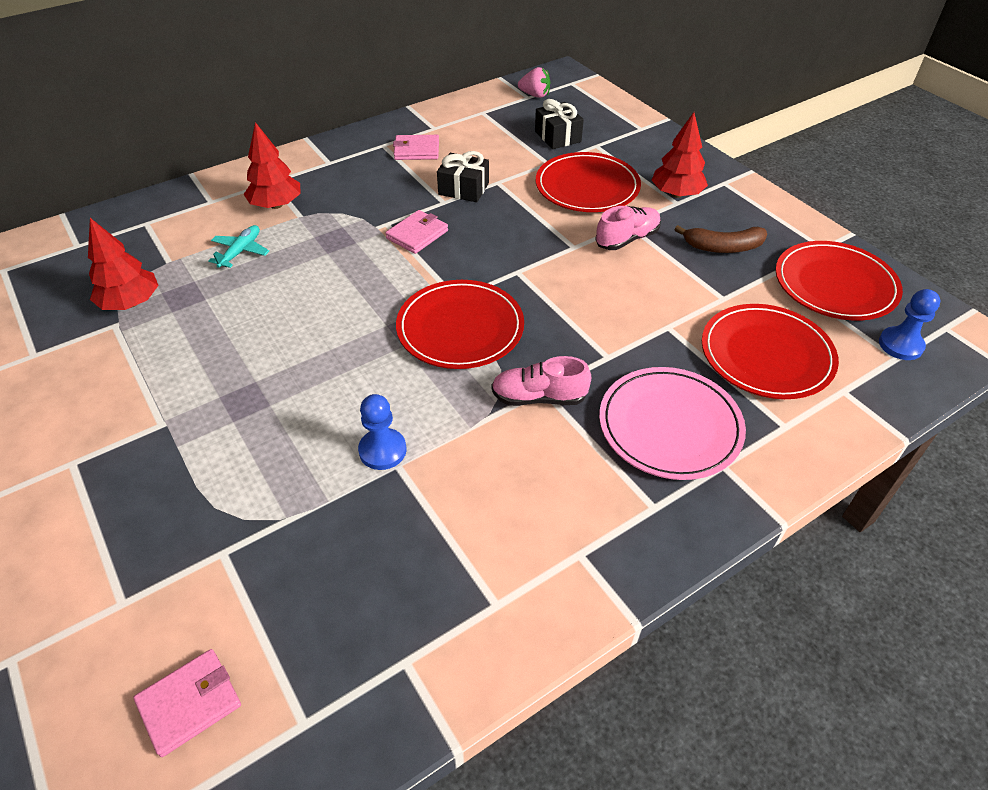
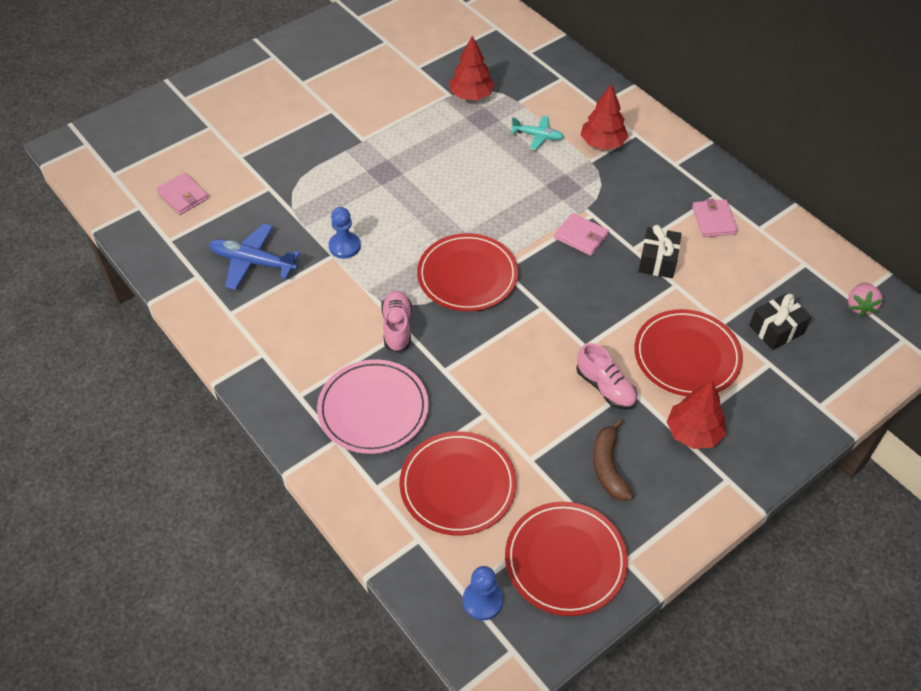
camera: 85 degrees right, 5 degrees up
(389, 573) = (253, 262): none -> blue plane

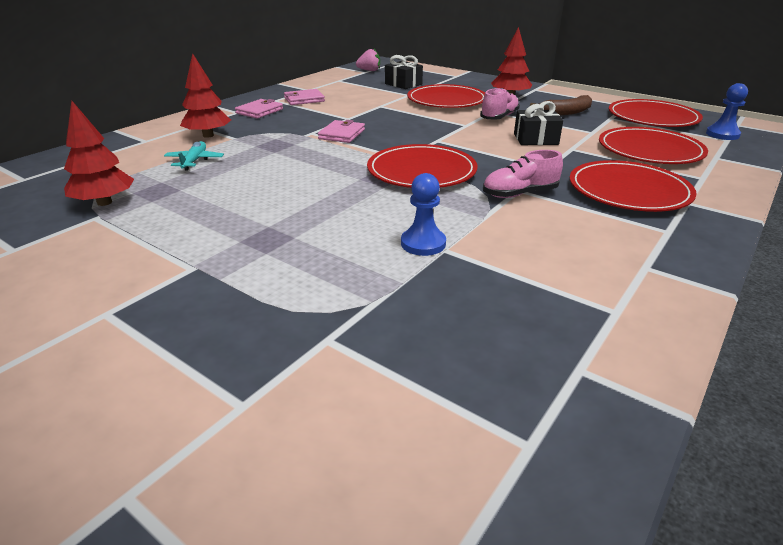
camera: 105 degrees left, 20 degrees down
(183, 196) = (389, 467): pink wallet -> pink wallet (259, 111)
(253, 262) = (504, 314): blue plane -> none
(373, 409) = (628, 191): pink plate -> red plate
(658, 261) = (357, 111): black gift -> black gift (535, 139)

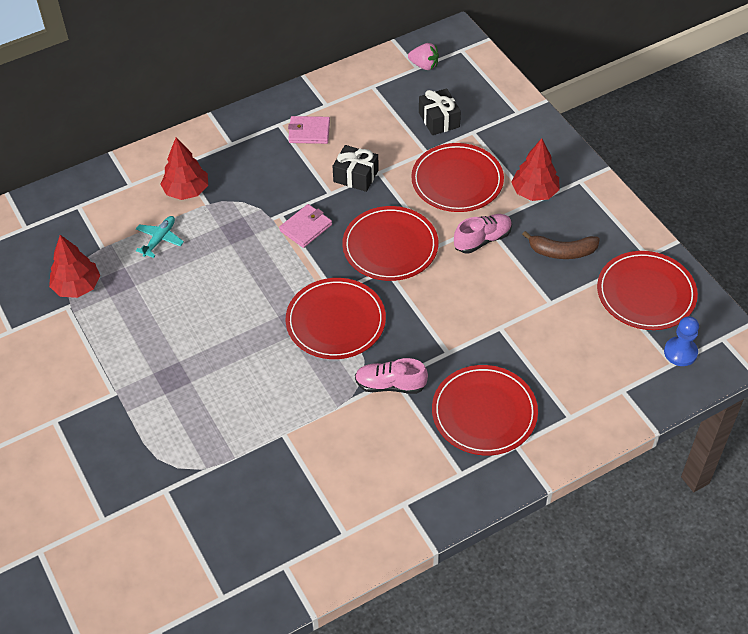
camera: 25 degrees right, 20 degrees up
(259, 111) = (252, 149): pink wallet -> none
(423, 243) = (273, 422): blue pawn -> none
(535, 139) = (481, 298): black gift -> black gift (356, 176)
(650, 150) = (572, 356): red plate -> red plate (390, 246)

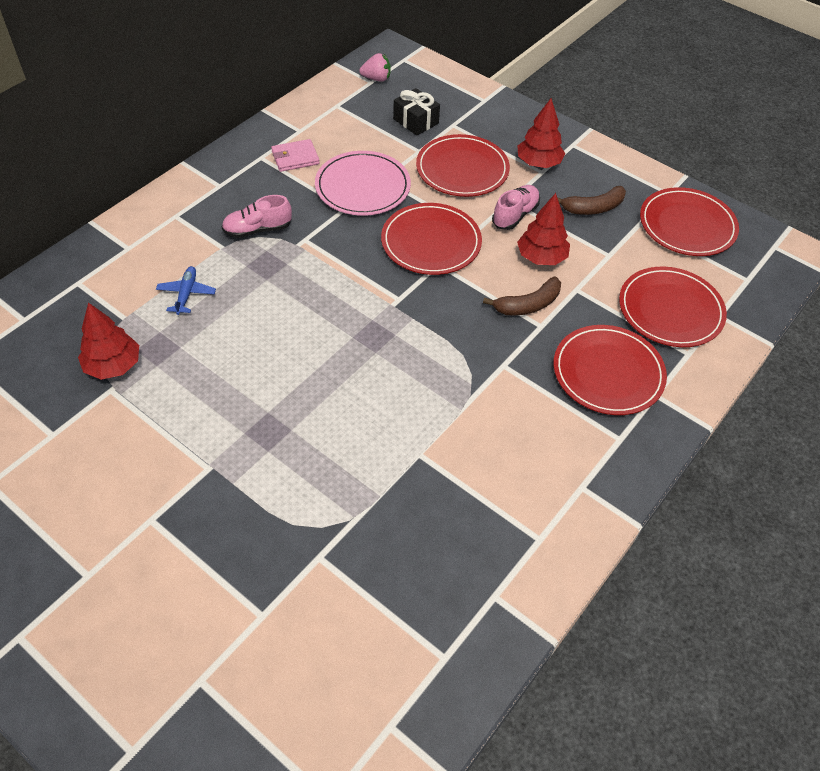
camera: 25 degrees left, 0 degrees up
(160, 239) = (186, 294): turquoise plane -> blue plane
(186, 191) = (193, 240): red tree -> red tree (541, 257)
(306, 228) = (337, 245): pink wallet -> none
(336, 321) = (415, 326): red plate -> red plate (670, 310)
(356, 176) = (362, 187): black gift -> pink plate
(390, 385) = (503, 372): pink shoe -> pink shoe (257, 230)
(446, 330) = (528, 305): none -> brown banana
(680, 352) = (747, 268): blue pawn -> none

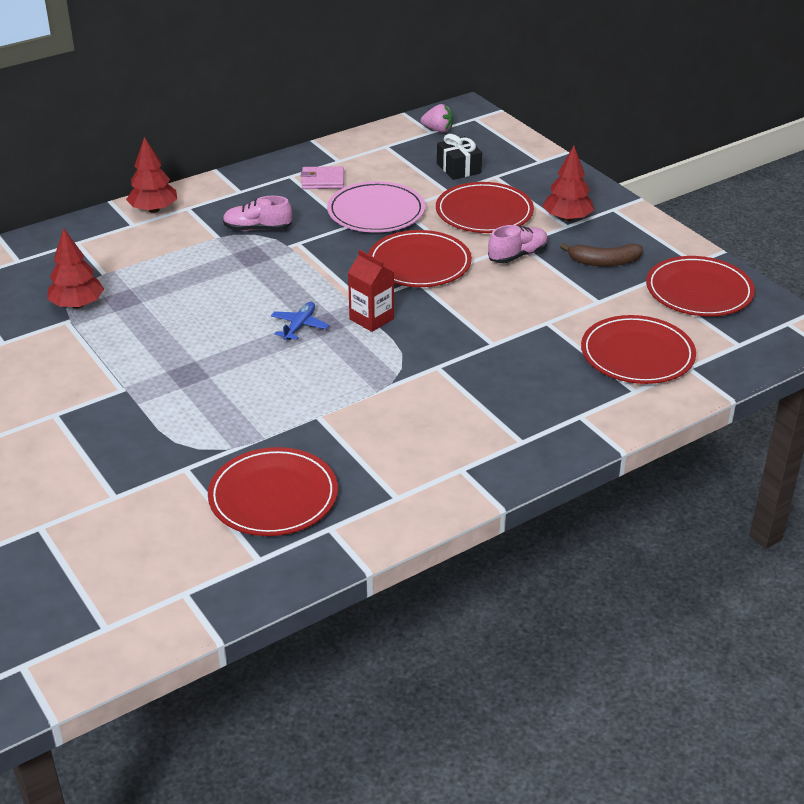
camera: 20 degrees right, 15 degrees down
(186, 294) = (167, 265): blue plane -> blue plane (299, 326)
(417, 320) = (371, 319): none -> red carton
(528, 305) = (489, 326): brown banana -> none
(541, 257) = (525, 292): red tree -> red tree (154, 210)
(608, 372) = (540, 390): red plate -> red plate (273, 496)

